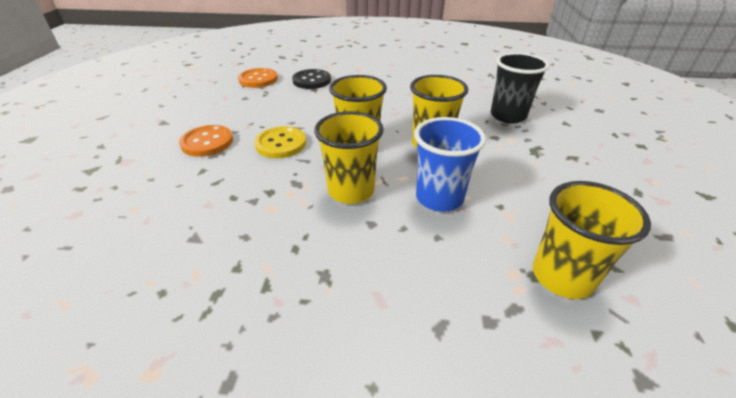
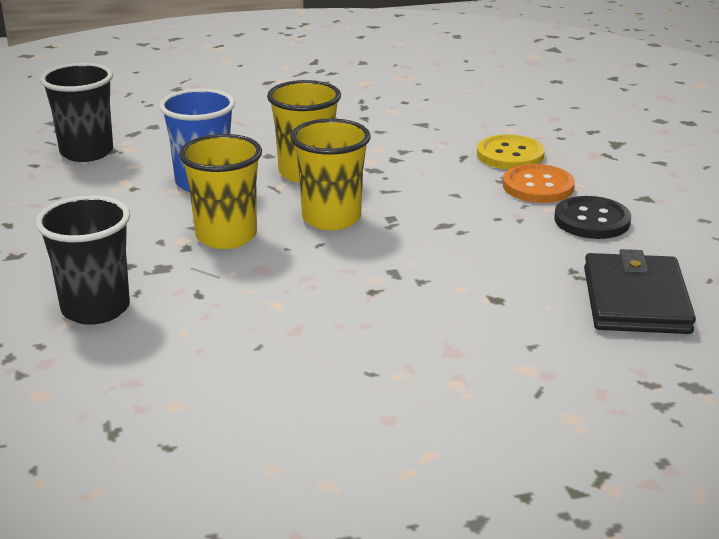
camera: 160 degrees right, 10 degrees down
(258, 79) = (636, 300): orange button -> black wallet
(281, 144) = (439, 201): yellow button -> yellow button (510, 155)
(311, 80) = (525, 319): black button -> black button (592, 220)
(562, 276) = (86, 152): yellow cup -> black cup

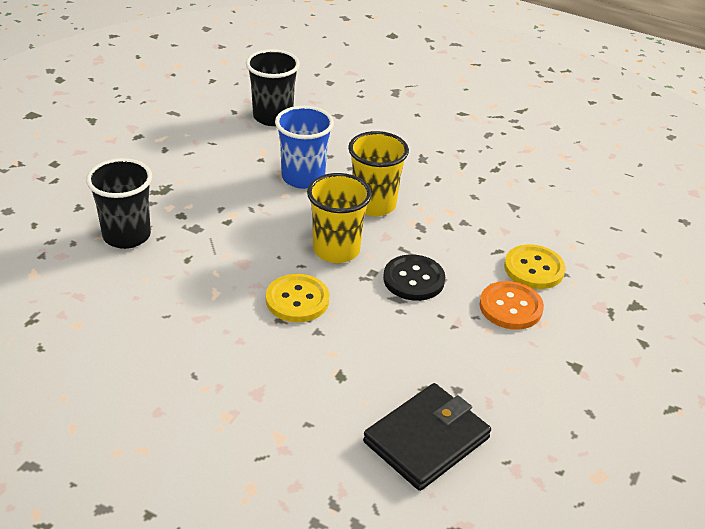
camera: 40 degrees right, 10 degrees up
(226, 236) = (258, 227): yellow cup -> none
(362, 269) = (297, 300): none -> yellow button
(592, 220) = (502, 359): black button -> black button (413, 279)

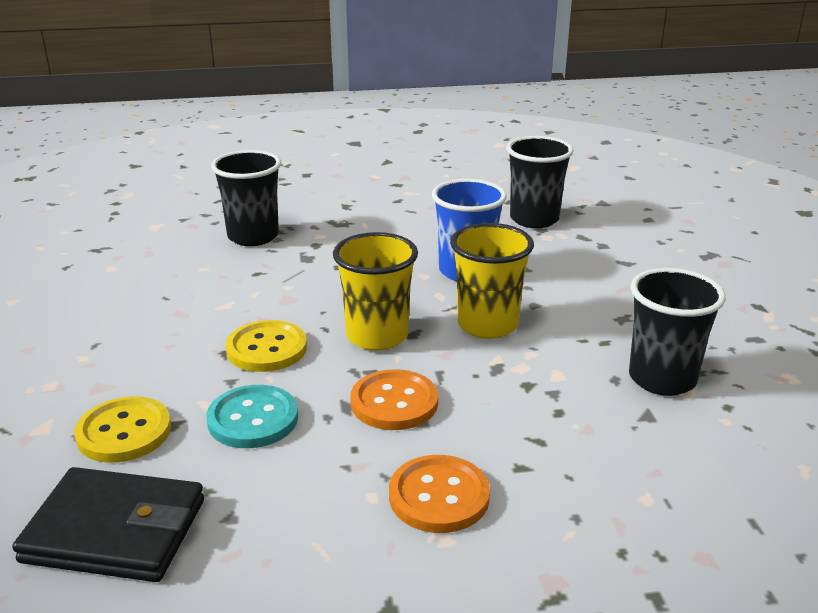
camera: 55 degrees right, 10 degrees down
(371, 340) = (253, 419): none -> turquoise button
(413, 279) = (394, 402): black button -> orange button
(490, 182) = (662, 379): none -> black cup
(534, 269) = (544, 484): yellow button -> yellow button (124, 432)

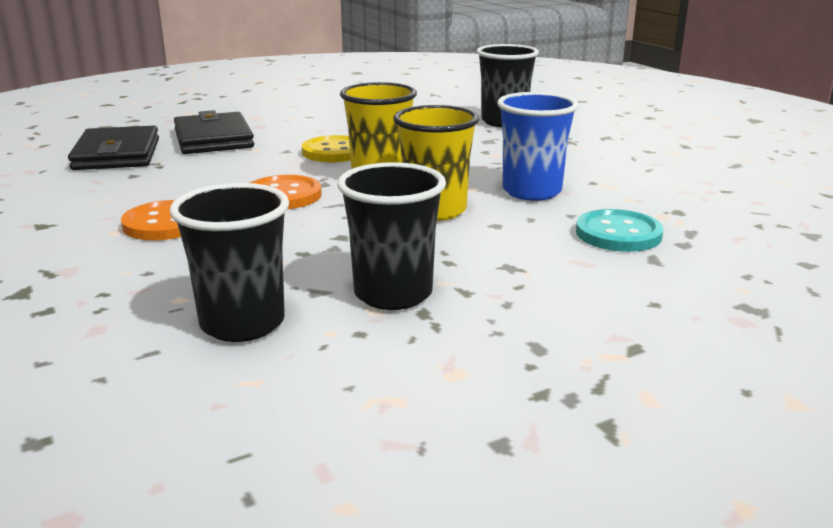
camera: 70 degrees right, 5 degrees down
(124, 432) = (213, 139): yellow button -> black wallet
(253, 419) = (241, 163): turquoise button -> turquoise button (618, 234)
(534, 219) = (698, 205): black cup -> black cup (242, 323)

